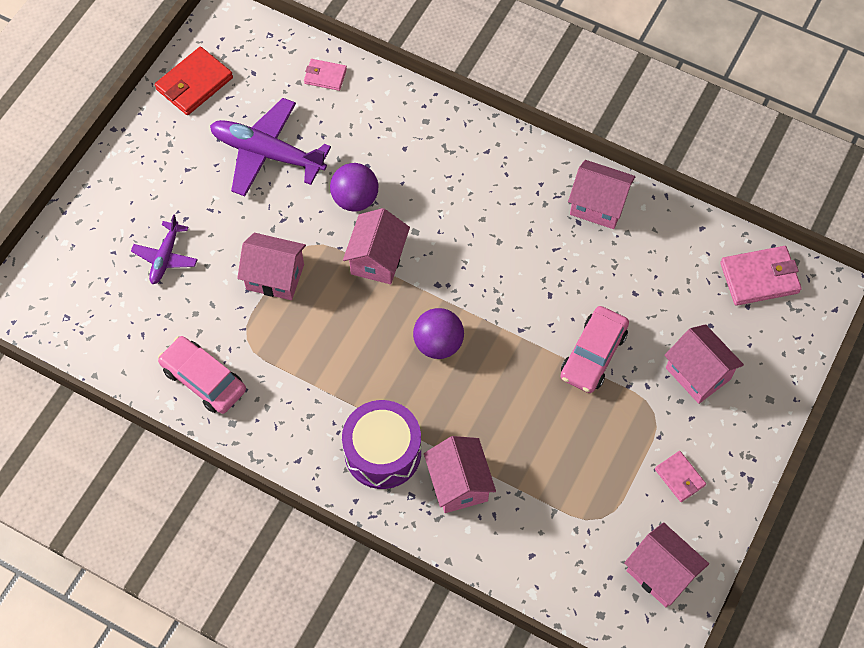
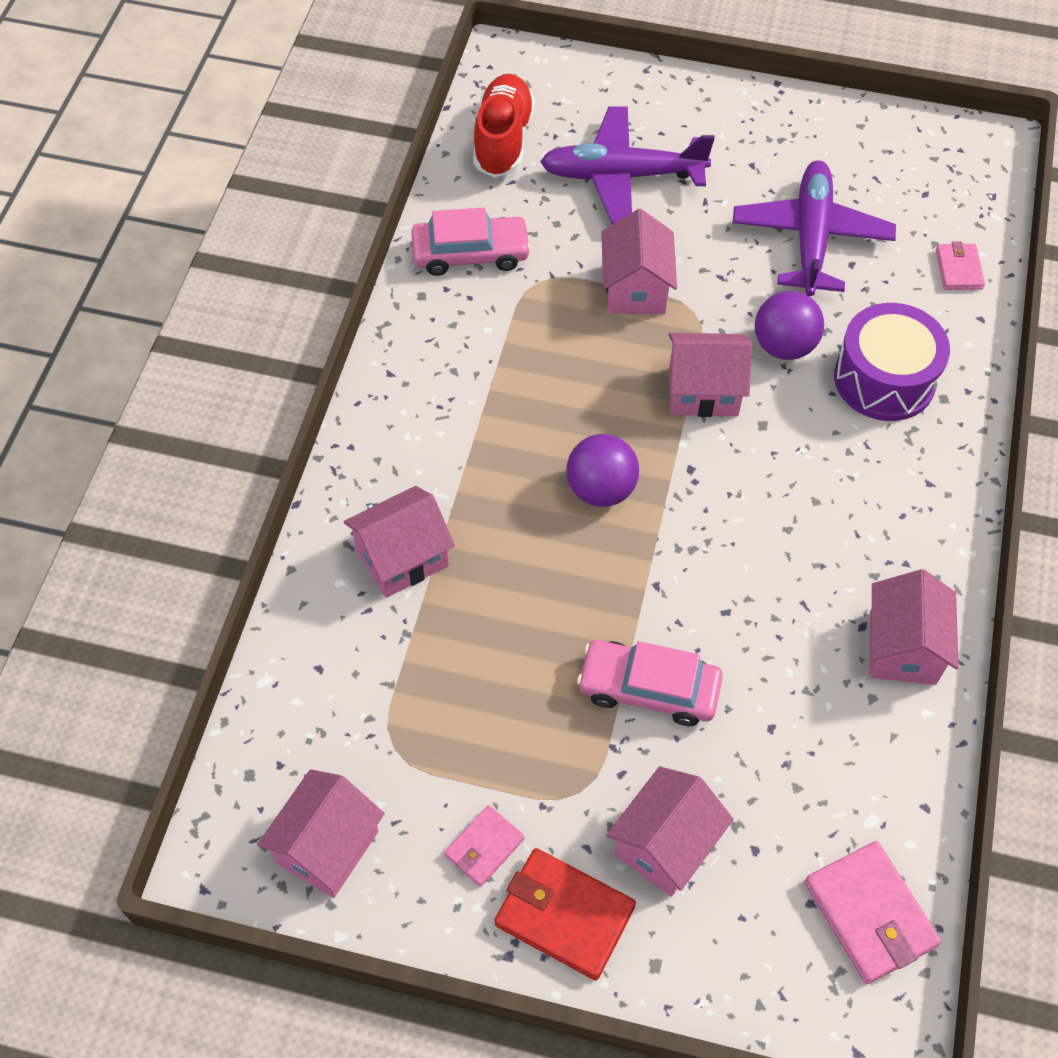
camera: 75 degrees right, 5 degrees down
(97, 330) = (503, 140): none -> red shoe
(165, 257) = (622, 176): purple plane -> purple plane, size x1.81
(194, 84) = (879, 140): red wallet -> red wallet (564, 915)
(204, 379) = (470, 253): pink car -> pink car turned 60 degrees clockwise
(382, 452) = (425, 461): purple drum -> purple drum (884, 379)

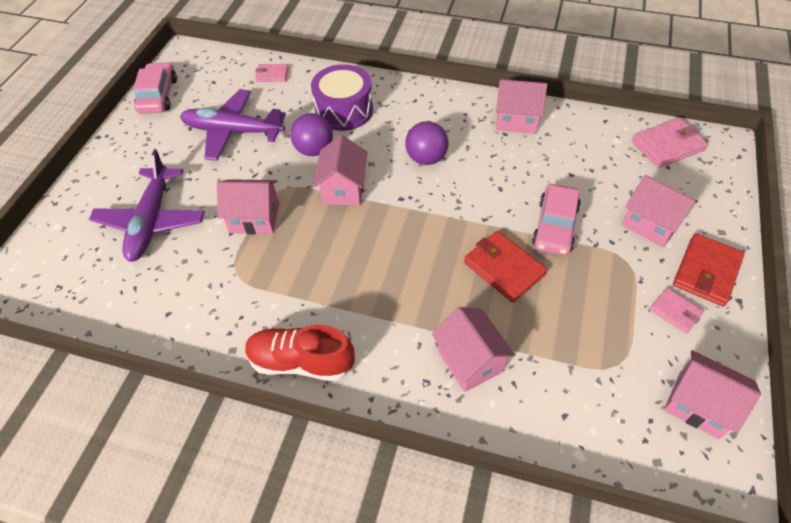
camera: 85 degrees left, 5 degrees down
(470, 253) = (199, 316): pink car -> pink car (158, 95)
(503, 140) = (89, 293): red shoe -> red shoe (301, 362)
(559, 608) = (504, 268): none -> red wallet
(601, 489) = (415, 243): purple ball -> purple ball (426, 158)

